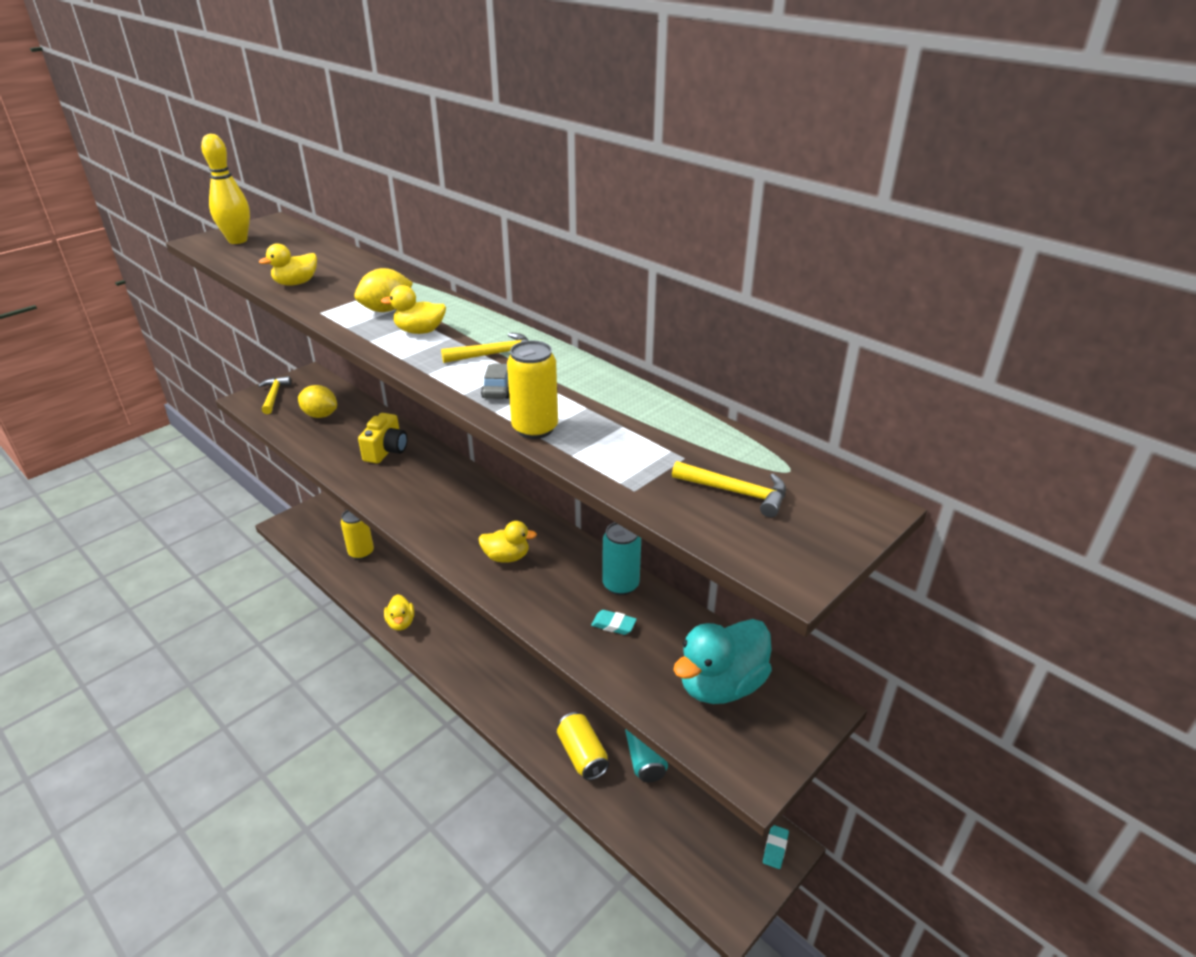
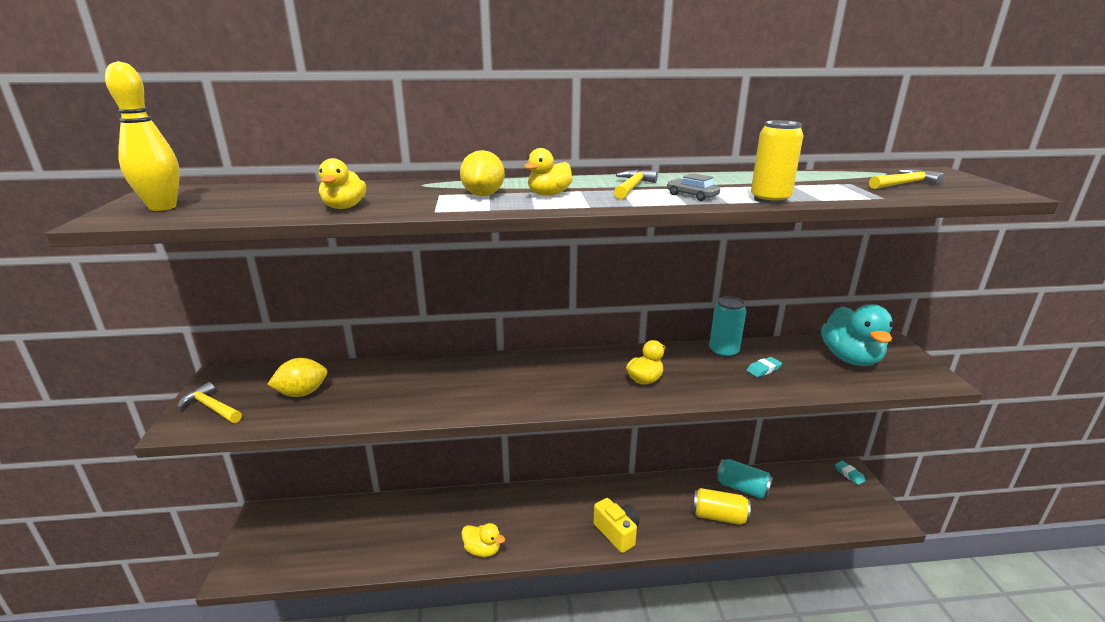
camera: 50 degrees left, 10 degrees down
(361, 552) = (360, 534): yellow can -> none
(386, 451) = (423, 380): yellow camera -> yellow camera (617, 533)

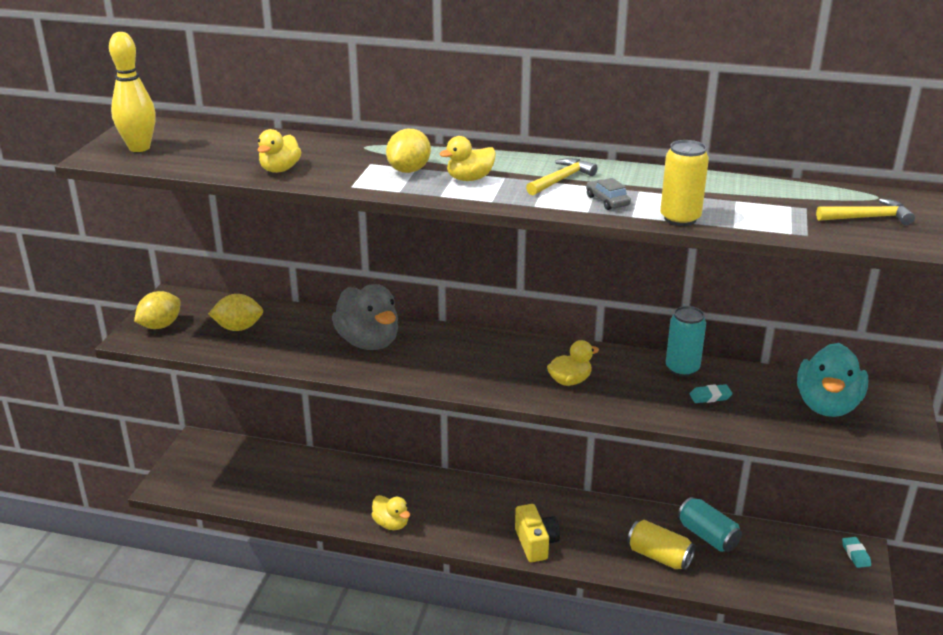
camera: 20 degrees right, 5 degrees up
(211, 407) = (160, 326): yellow hammer -> yellow lemon
(443, 381) = (368, 342): none -> grey duck

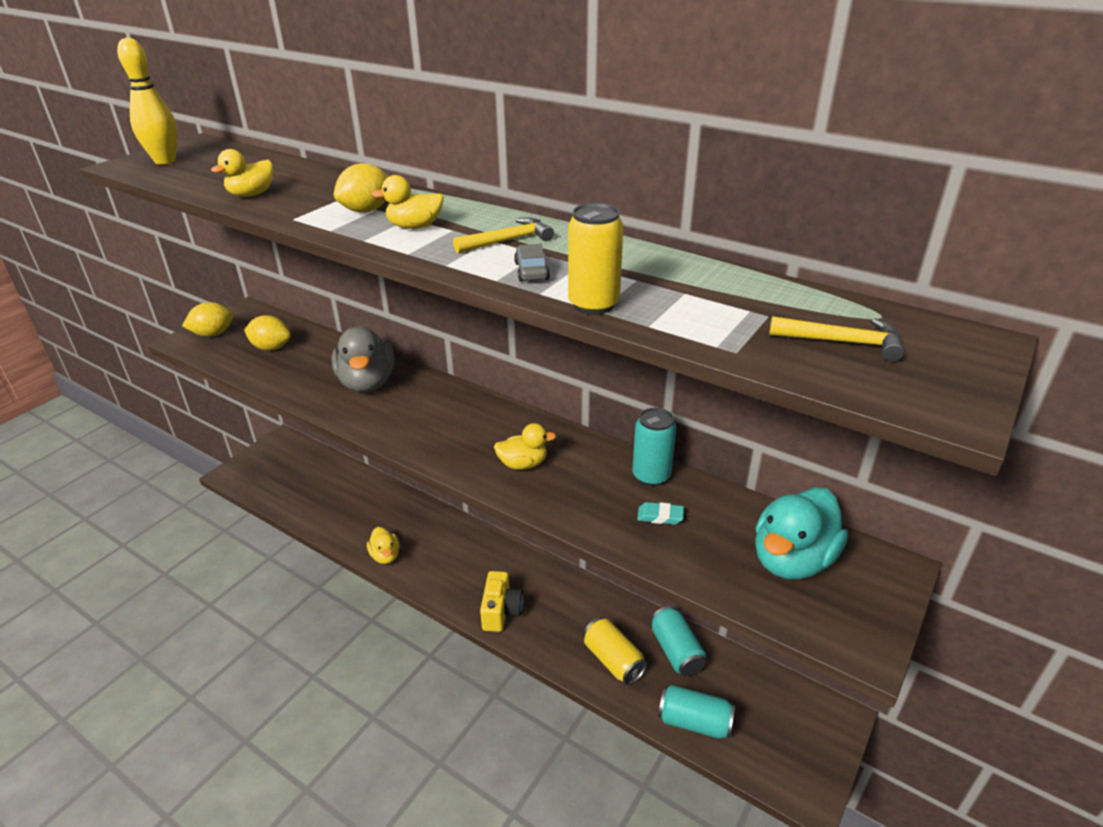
camera: 20 degrees right, 5 degrees up
(752, 584) = (694, 722): none -> turquoise can
(855, 554) = (831, 720): turquoise eraser -> none

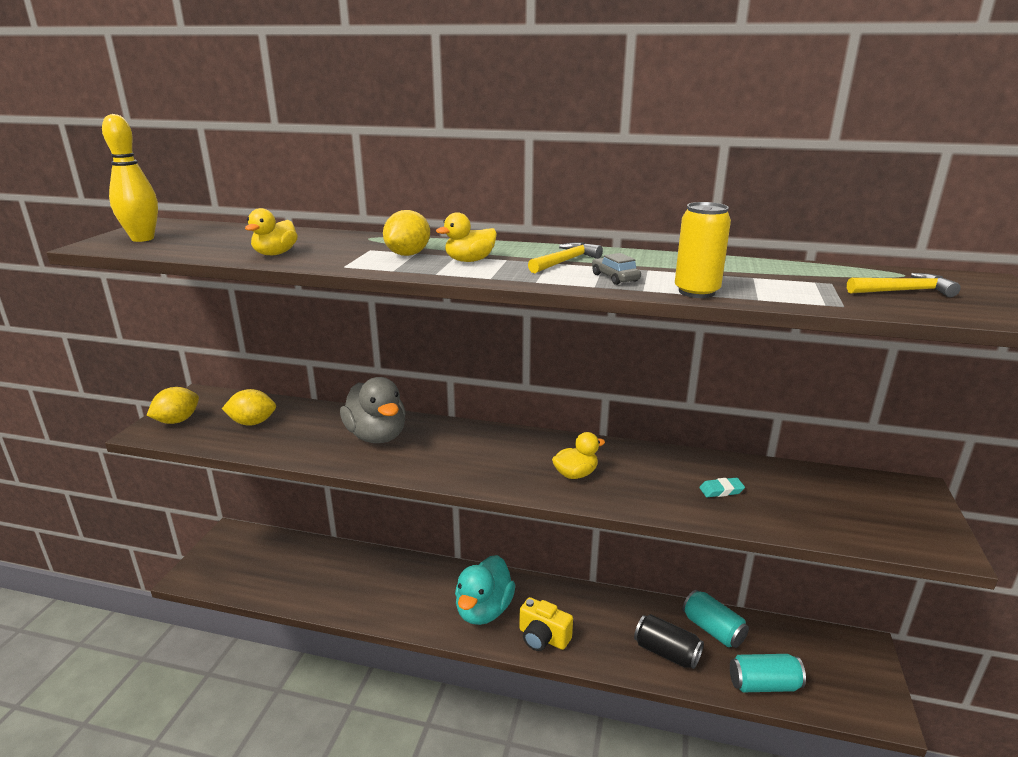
camera: 20 degrees left, 10 degrees down
(385, 556) = (401, 616): yellow duck -> none
(501, 611) = (543, 638): yellow camera -> yellow camera turned 135 degrees clockwise
(613, 660) = (666, 652): yellow can -> black can
(651, 476) = (689, 462): turquoise can -> none
(792, 560) = (844, 500): turquoise duck -> turquoise duck (484, 610)

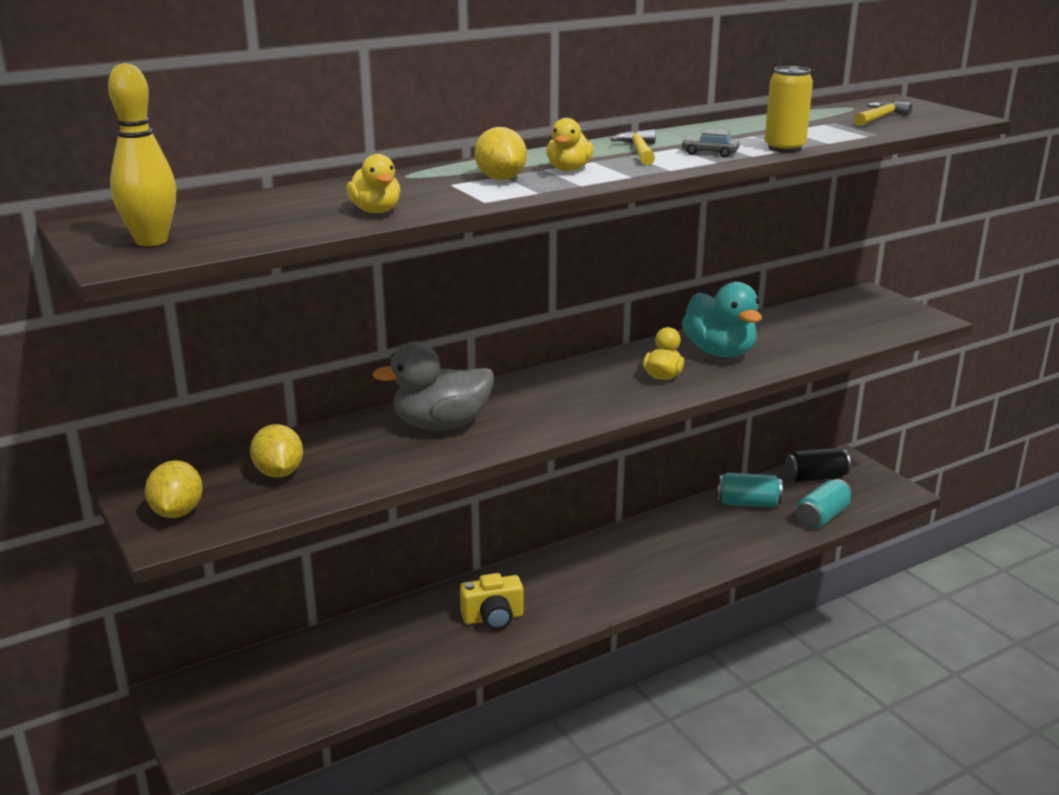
camera: 45 degrees left, 0 degrees up
(252, 423) = (279, 473): yellow lemon -> yellow lemon turned 60 degrees counterclockwise
(377, 436) = (441, 425): grey duck -> grey duck turned 150 degrees clockwise
(484, 610) = (567, 591): turquoise duck -> turquoise duck (719, 352)
(543, 638) = (644, 580): yellow camera -> yellow camera (493, 618)
(666, 652) = (740, 535): black can -> black can (815, 478)
(721, 490) = (772, 343): turquoise eraser -> none

